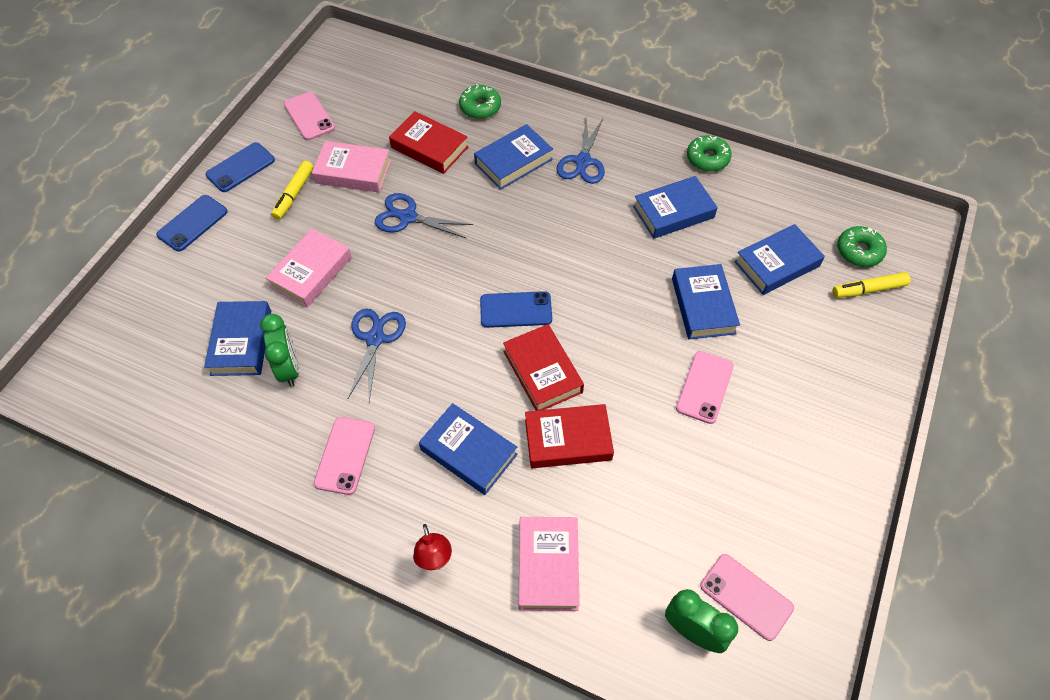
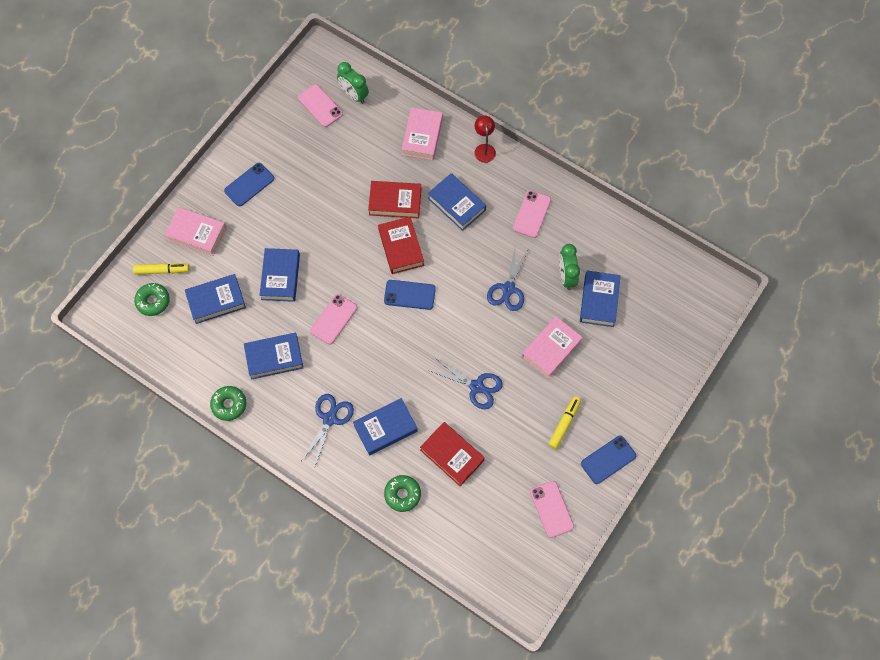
camera: 170 degrees left, 10 degrees up
(192, 223) = (642, 408): blue phone -> blue phone (249, 184)
(353, 172) = (516, 439): pink book -> pink book (196, 233)
(705, 387) = (300, 221): pink phone -> pink phone (333, 319)

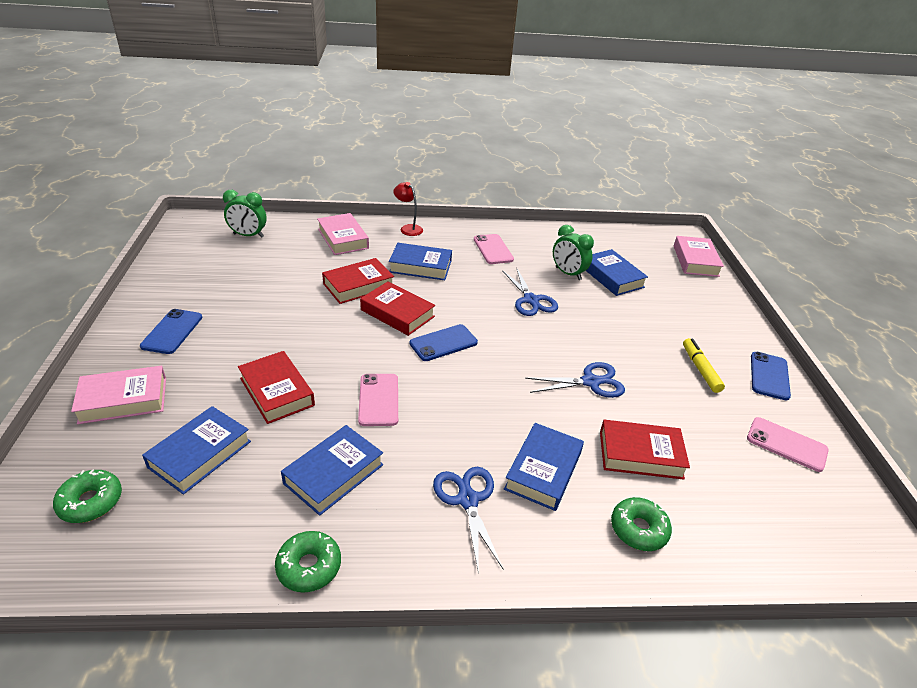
camera: 40 degrees left, 30 degrees down
(162, 270) = (88, 459): yellow marker -> none
(280, 277) = (277, 392): blue book -> red book
(320, 106) = (216, 252): pink phone -> none
(551, 349) = (618, 323): pink book -> pink book (695, 261)

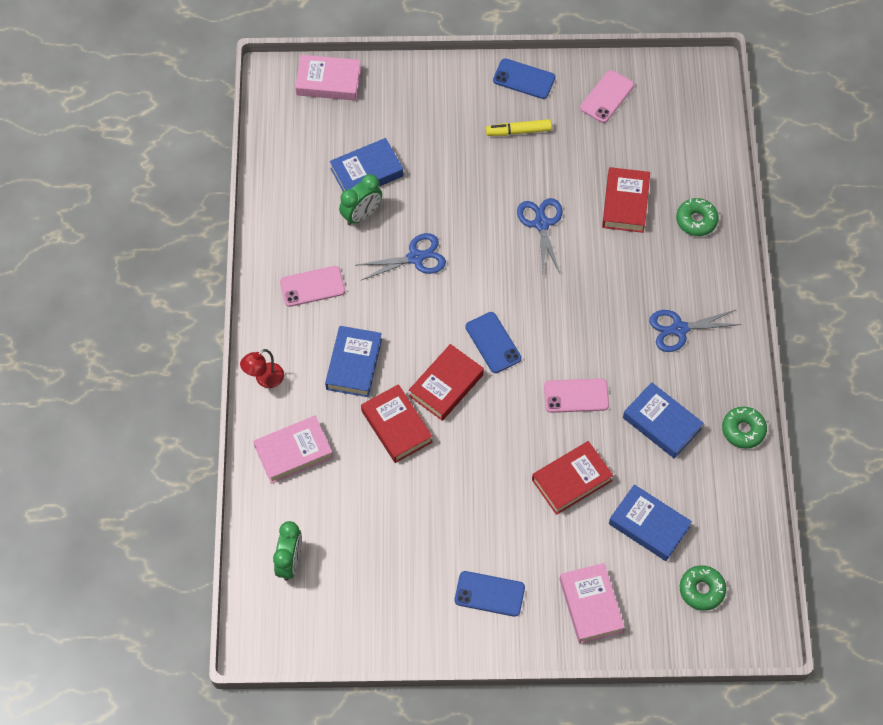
camera: 85 degrees left, 25 degrees up
(543, 471) = (647, 275): blue book -> none

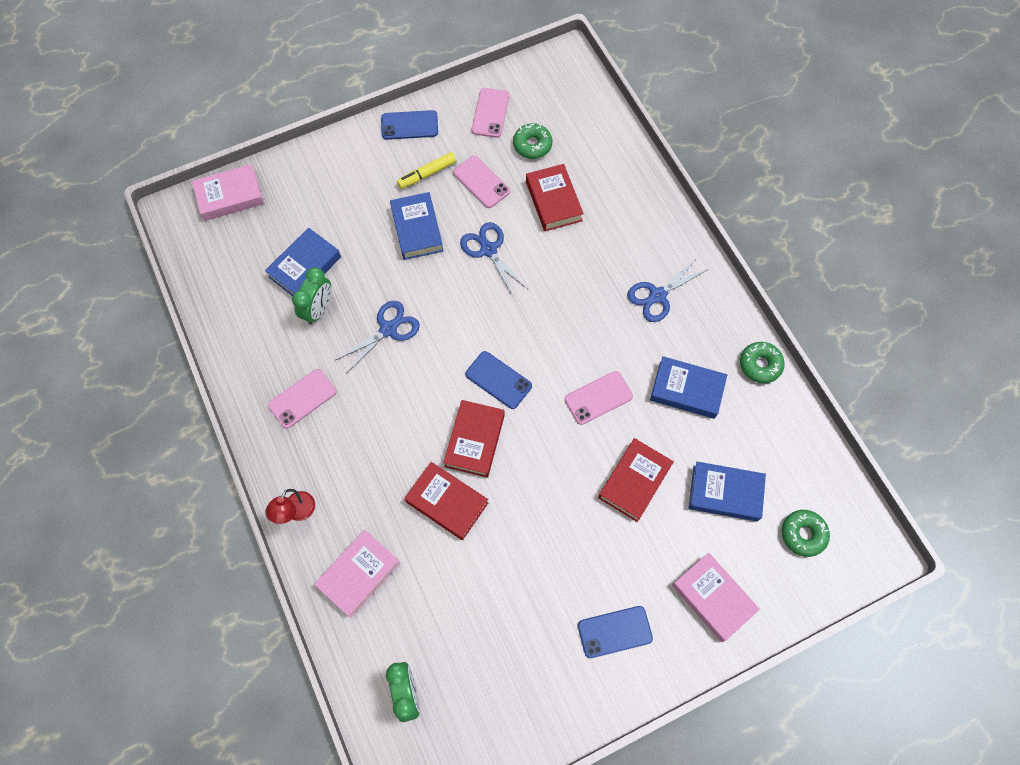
camera: 25 degrees left, 5 degrees up
(354, 364) = (377, 458): blue book -> blue book (417, 229)
(565, 159) = (481, 182): none -> pink phone
(696, 220) = (622, 191): green donut -> green donut (532, 145)

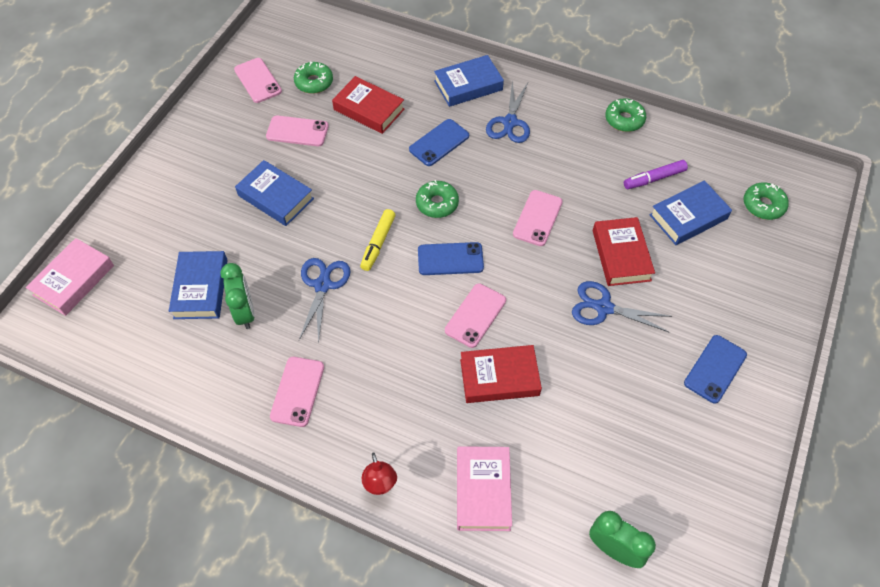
camera: 40 degrees left, 10 degrees down
(409, 125) = (196, 128): blue phone -> blue phone (439, 143)
(427, 174) = (245, 153): yellow marker -> yellow marker (378, 243)
(474, 440) = (475, 315): red book -> pink phone
(488, 249) = (350, 174): blue scissors -> blue scissors (603, 307)
(531, 325) = (437, 203): none -> green donut
(687, 390) = (593, 169): blue book -> blue book (468, 85)
(713, 598) = (753, 291): pink book -> none
(730, 437) = (654, 179): none -> purple marker

